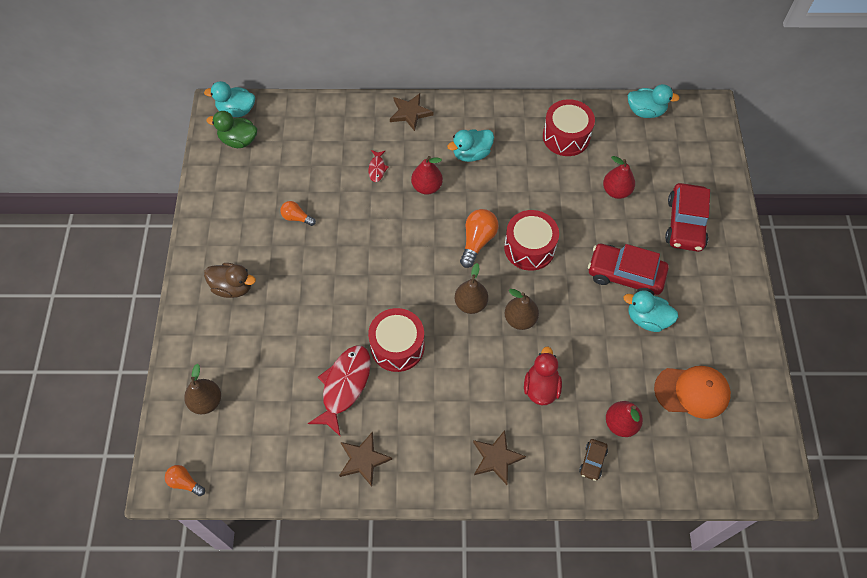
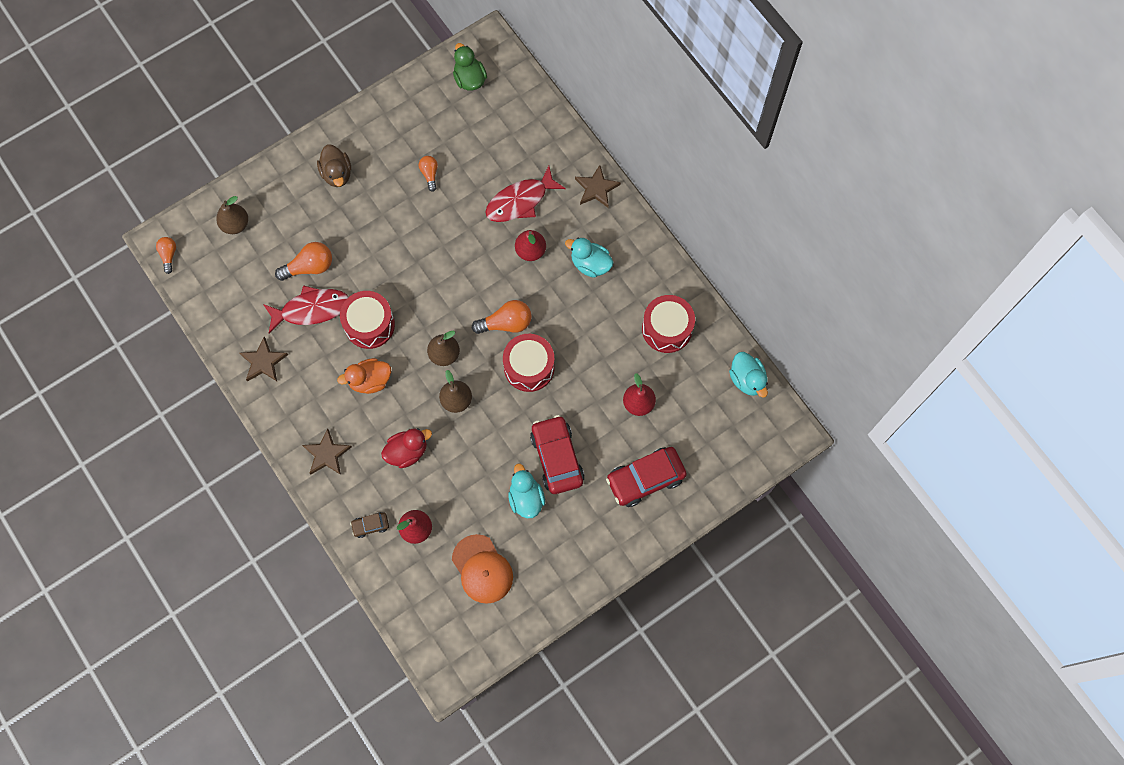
camera: 55 degrees right, 10 degrees up
(236, 110) = (497, 56): turquoise duck -> none
(302, 363) = (309, 267): none -> orange light bulb
(377, 168) = (520, 201): red fish -> red fish, size x2.12
(451, 378) = (370, 381): none -> orange duck

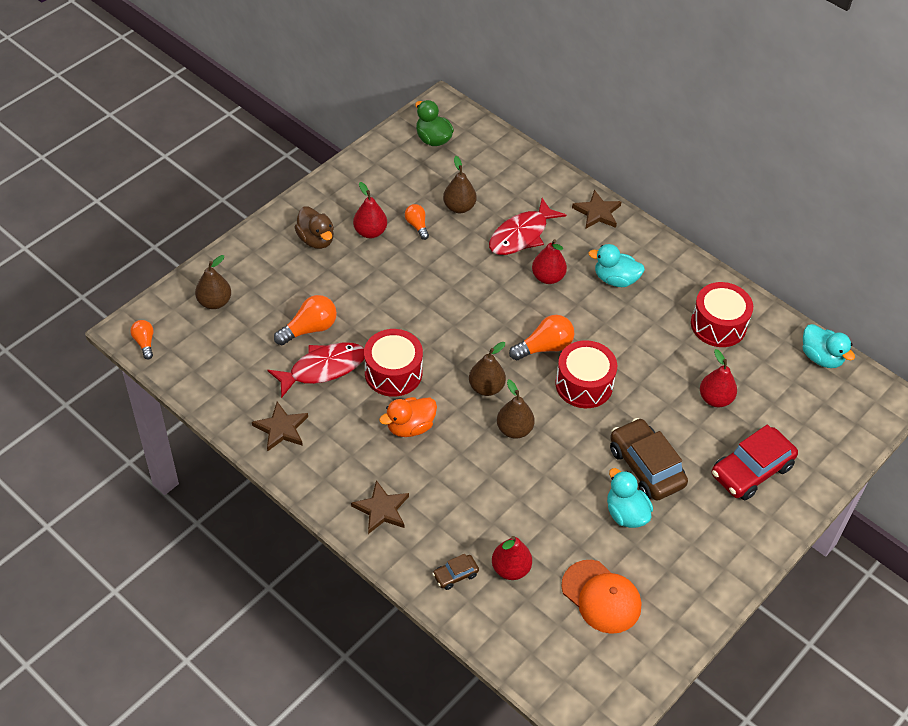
camera: 15 degrees left, 20 degrees down
(386, 174) = (370, 232): none -> red pear
(407, 451) = (474, 490): red duck -> none
(473, 160) = (459, 207): none -> brown pear
(557, 458) = (646, 467): red car -> brown car

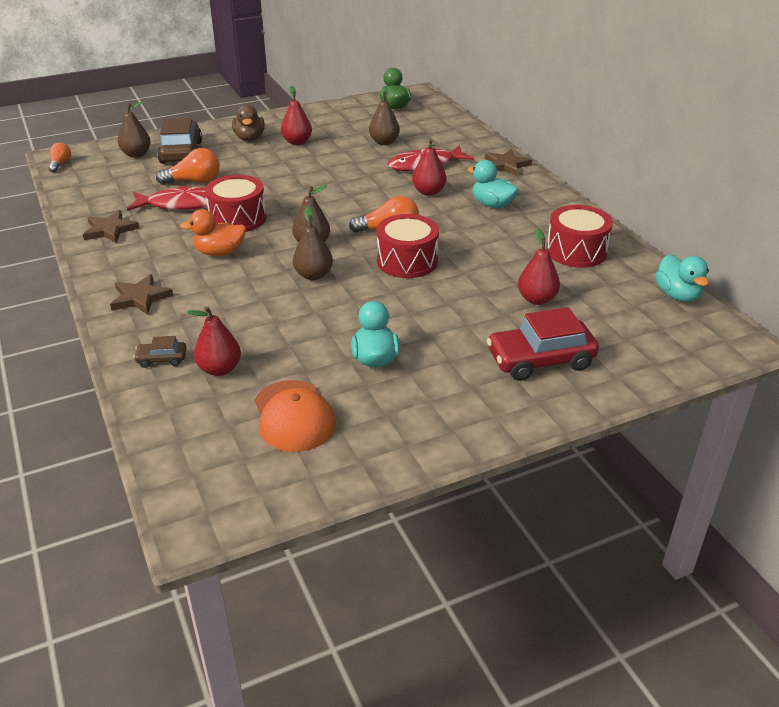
camera: 25 degrees right, 15 degrees down
(417, 225) = (339, 145): orange light bulb -> none
(646, 467) = (424, 330): brown car -> brown car (181, 152)

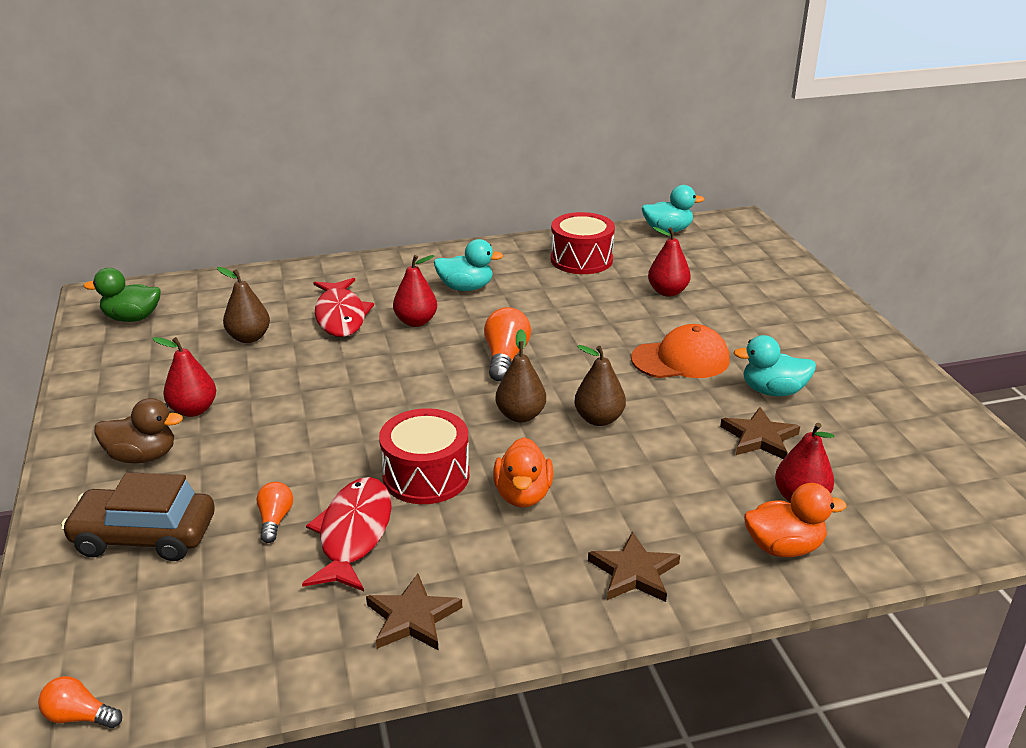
camera: 80 degrees left, 5 degrees down
(136, 154) = (111, 596): brown pear -> none
(161, 359) = (784, 547): brown car -> orange duck
(194, 181) = (275, 520): orange light bulb -> orange light bulb, size x0.61
(294, 416) = (878, 448): orange cap -> orange cap (681, 359)
(407, 261) = (580, 353): red drum -> none
(492, 204) = (466, 288): turquoise duck -> turquoise duck turned 135 degrees counterclockwise
(506, 165) = (371, 266): brown star -> brown star (759, 437)
(540, 360) = (769, 305): red car -> none

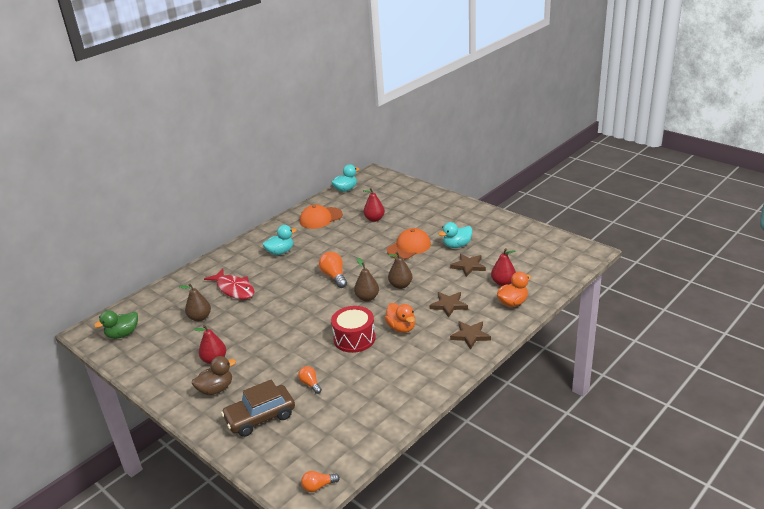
camera: 30 degrees left, 0 degrees up
(353, 534) = (350, 373): red fish -> none
(412, 617) = (407, 390): brown star -> brown star (448, 305)
(416, 322) = (274, 277): red pear -> none
(581, 259) = (320, 218): red drum -> orange cap

